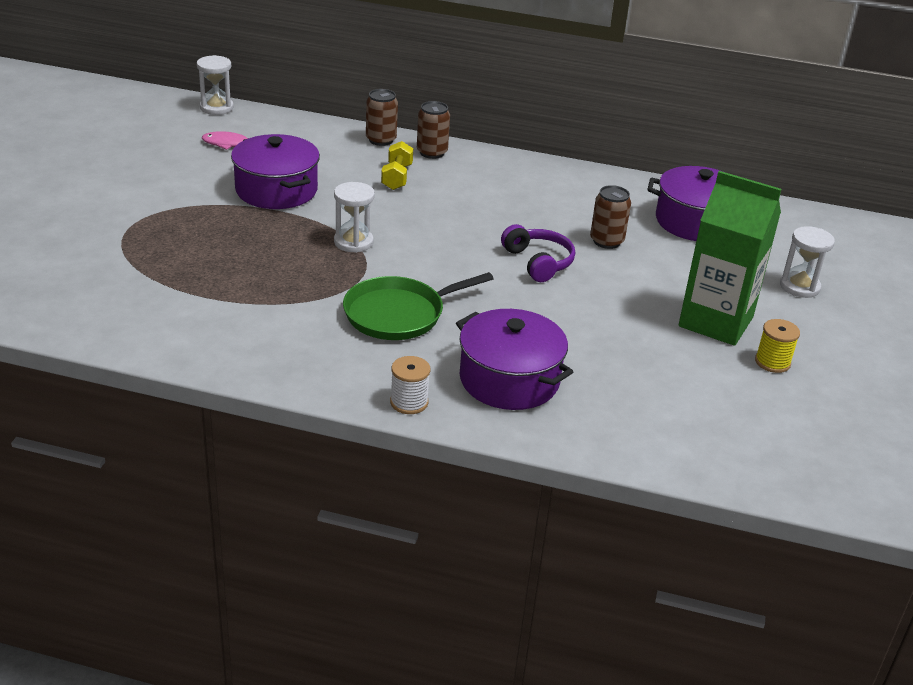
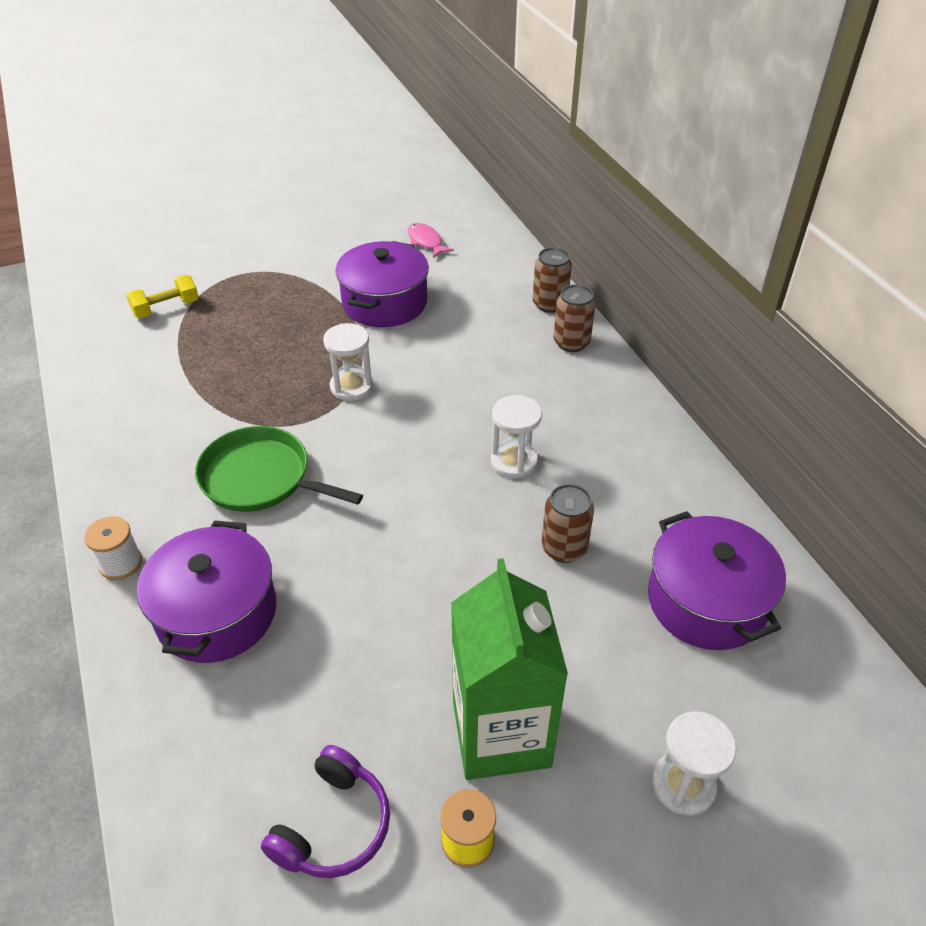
camera: 55 degrees right, 10 degrees up
(216, 108) = (475, 204): white hourglass -> white hourglass (514, 461)
(397, 177) = (496, 348): yellow dumbbell -> yellow dumbbell (166, 308)
(538, 262) = (457, 519): purple headphones -> purple headphones (333, 825)

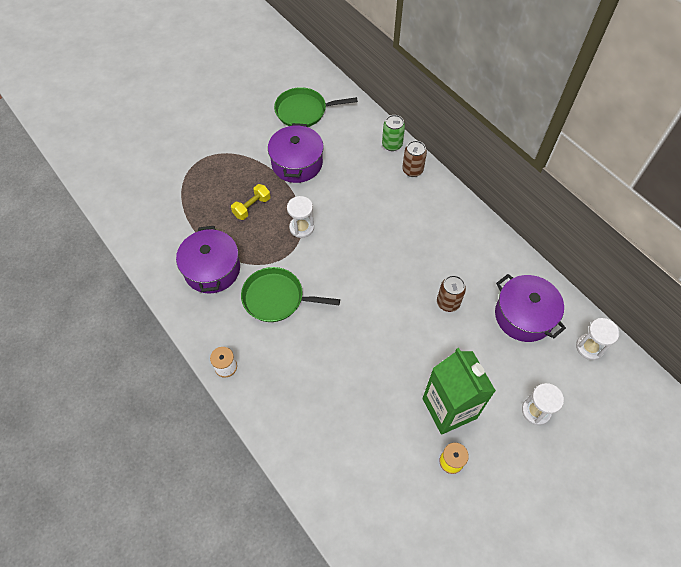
camera: 15 degrees left, 15 degrees up
(166, 308) = (168, 195): yellow dumbbell -> yellow dumbbell (252, 207)
(216, 613) = (289, 382): purple pot -> purple pot (212, 269)
(333, 825) = (390, 471): purple headphones -> none
(426, 242) = (304, 111): pink fish -> green pan
(514, 461) = (406, 257): white hourglass -> white hourglass (589, 347)
(549, 304) = (392, 145): brown can -> green can

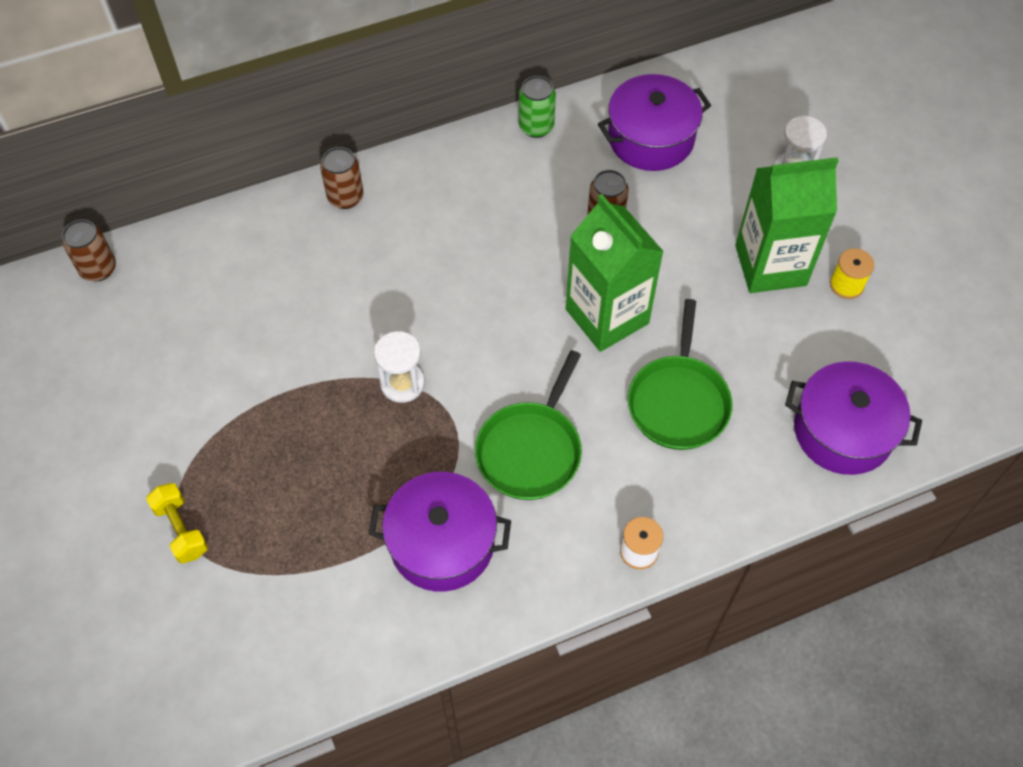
camera: 75 degrees left, 0 degrees up
(252, 207) = (329, 454): yellow dumbbell -> yellow dumbbell (181, 529)
(297, 163) = (259, 362): purple pot -> purple pot (843, 431)
(304, 111) = (140, 325): green pan -> green pan (678, 401)
(330, 85) = (98, 269): none -> brown can
(377, 318) = (607, 316): none -> green carton
(392, 145) = (280, 211): green can -> green can (536, 126)
(589, 347) = (716, 84): white hourglass -> none

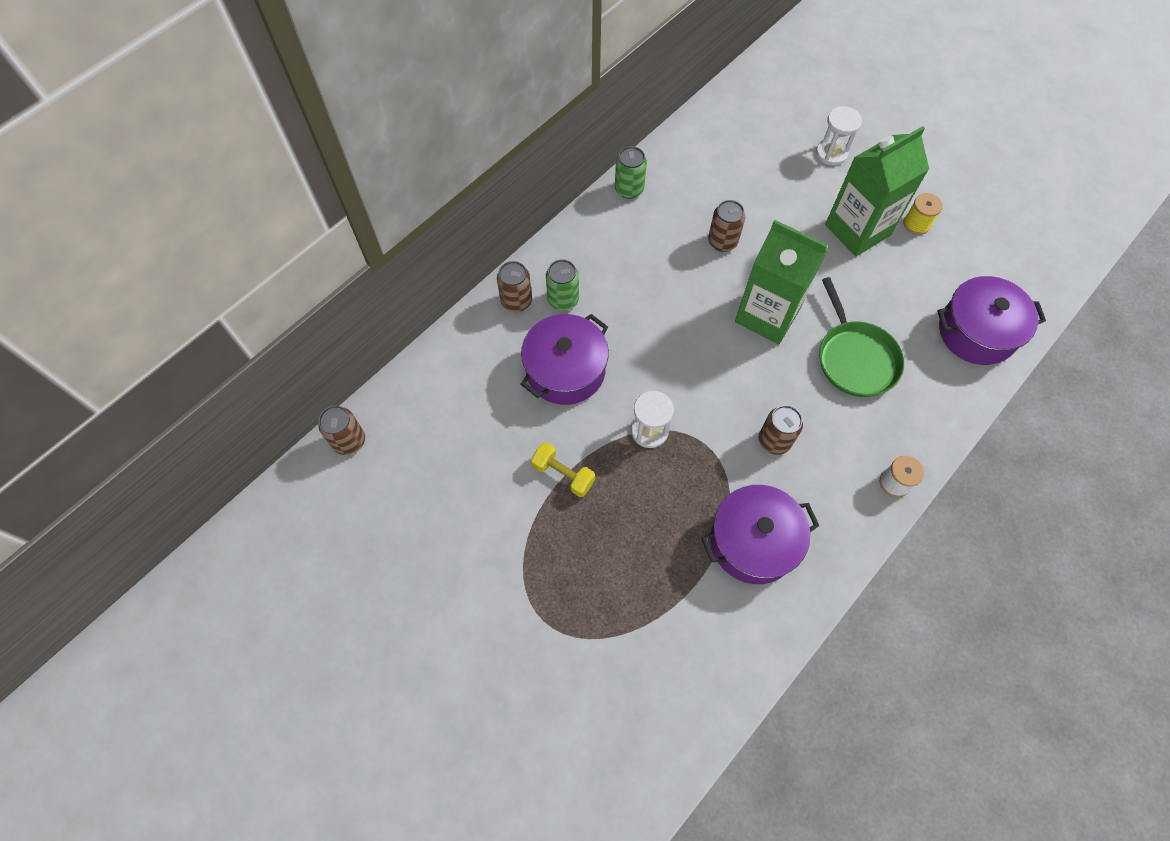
camera: 25 degrees left, 5 degrees up
(181, 529) = (548, 624): yellow dumbbell -> yellow dumbbell (563, 474)
(394, 214) = (563, 299): none -> green can
(531, 450) = (774, 441): green pan -> brown can
(651, 138) = (718, 167): purple pot -> purple pot (565, 370)

